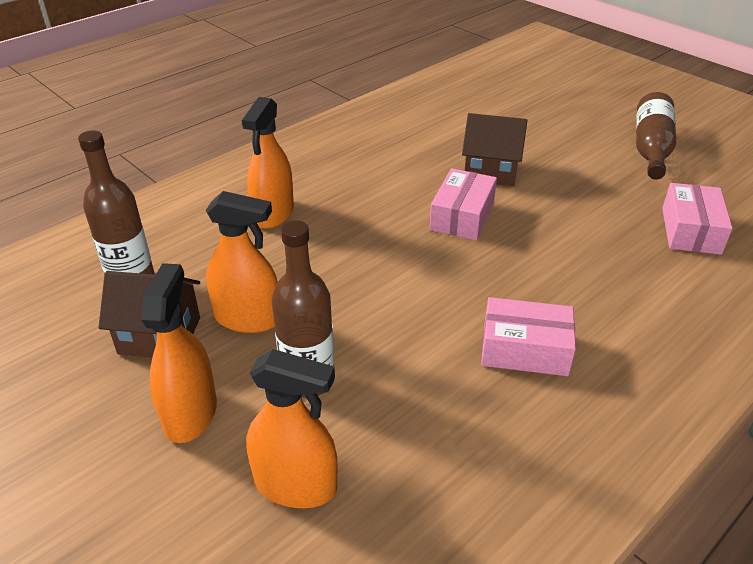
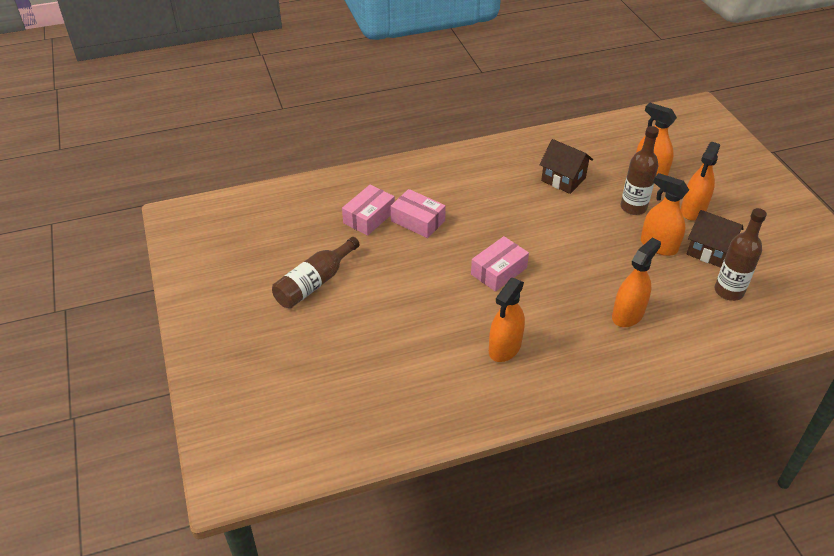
camera: 155 degrees left, 5 degrees up
(400, 149) = (505, 348): none -> orange spray bottle
(490, 171) = (450, 301): brown house -> brown house (563, 179)
(525, 349) = (520, 189): pink box -> pink box (418, 221)

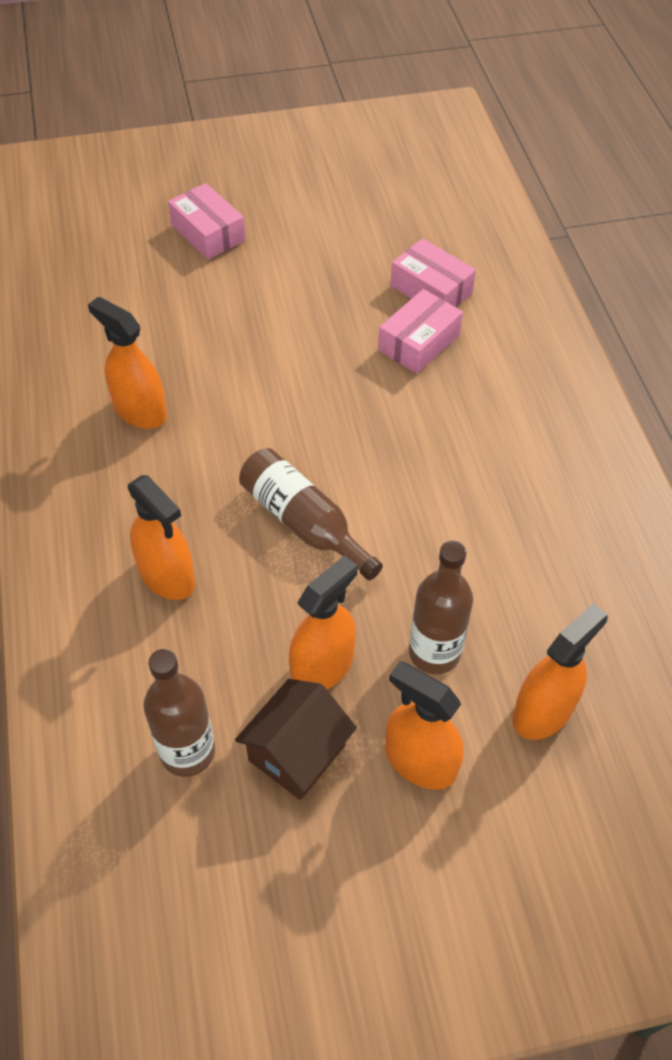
camera: 95 degrees right, 10 degrees up
(314, 283) = (301, 231): brown bottle -> brown bottle (303, 522)
(499, 271) = (293, 425): pink box -> pink box (208, 233)
(563, 179) = (521, 553): brown house -> none

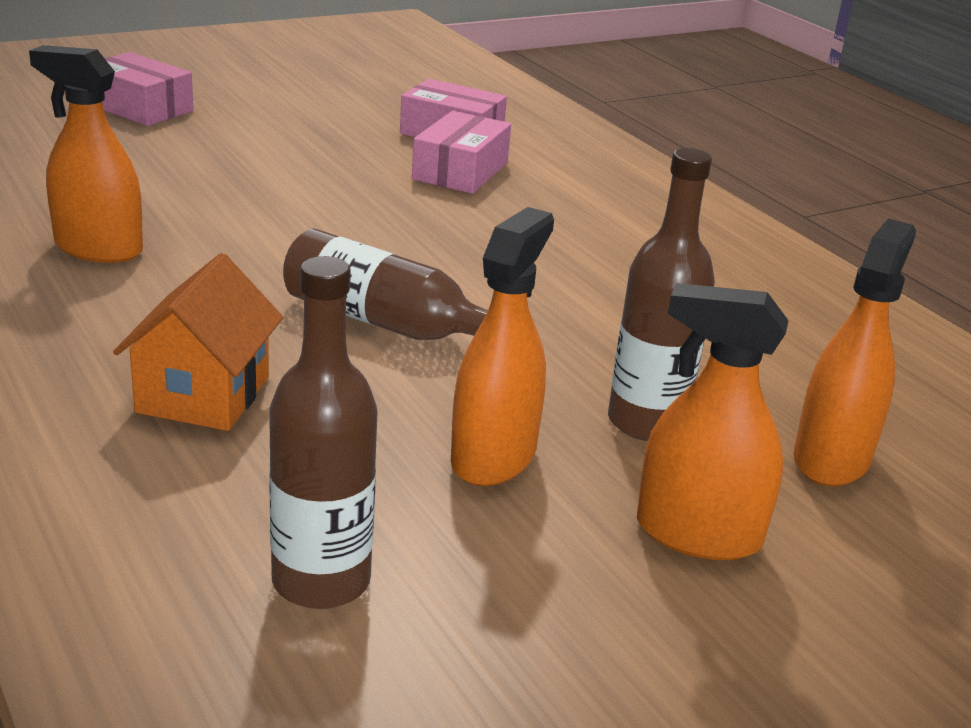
camera: 20 degrees left, 25 degrees down
(167, 576) = (203, 394): orange spray bottle -> orange house
(297, 753) = (504, 554): brown house -> none

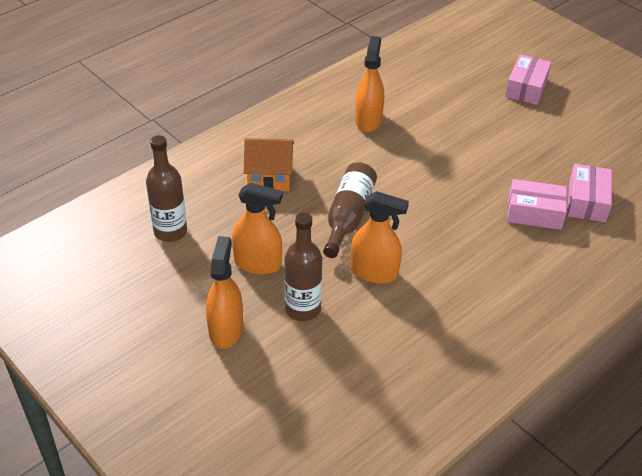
camera: 80 degrees right, 15 degrees up
(831, 458) = (298, 376): orange spray bottle -> orange spray bottle (374, 272)

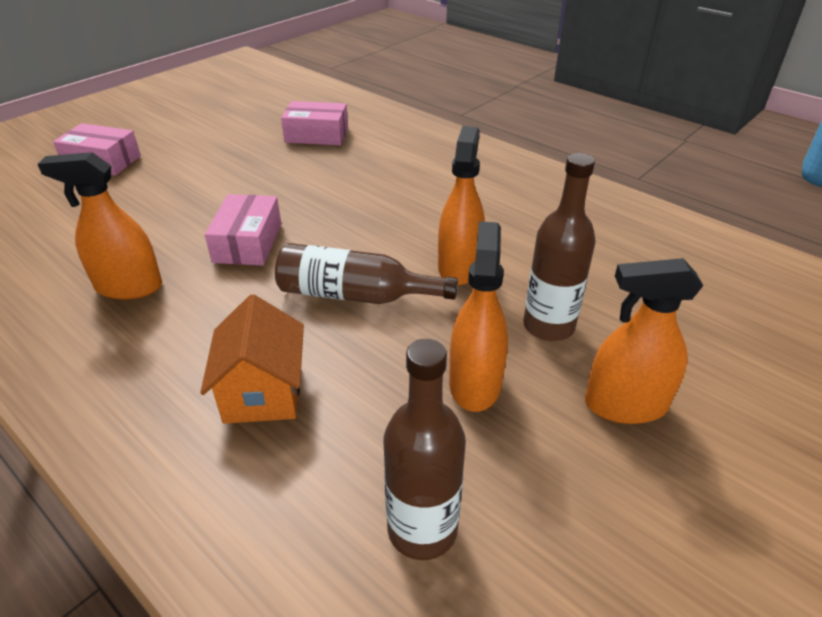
camera: 95 degrees left, 5 degrees down
(534, 213) = (337, 162): pink box -> pink box (248, 243)

